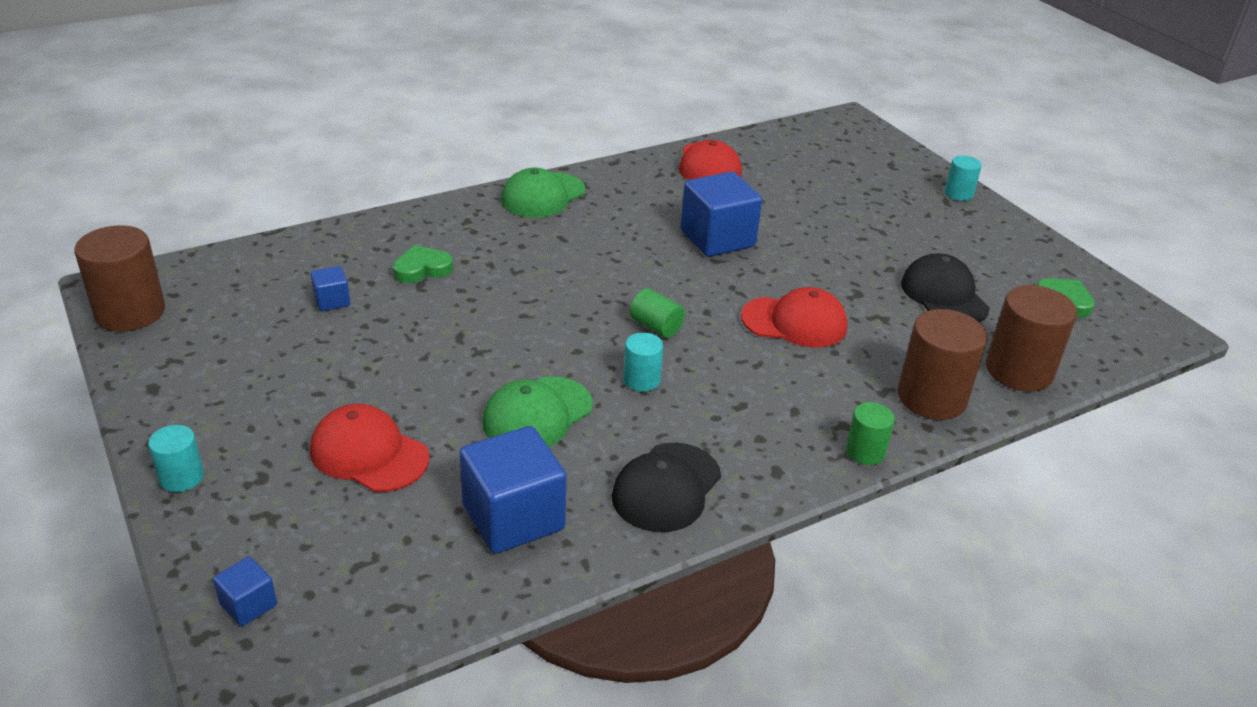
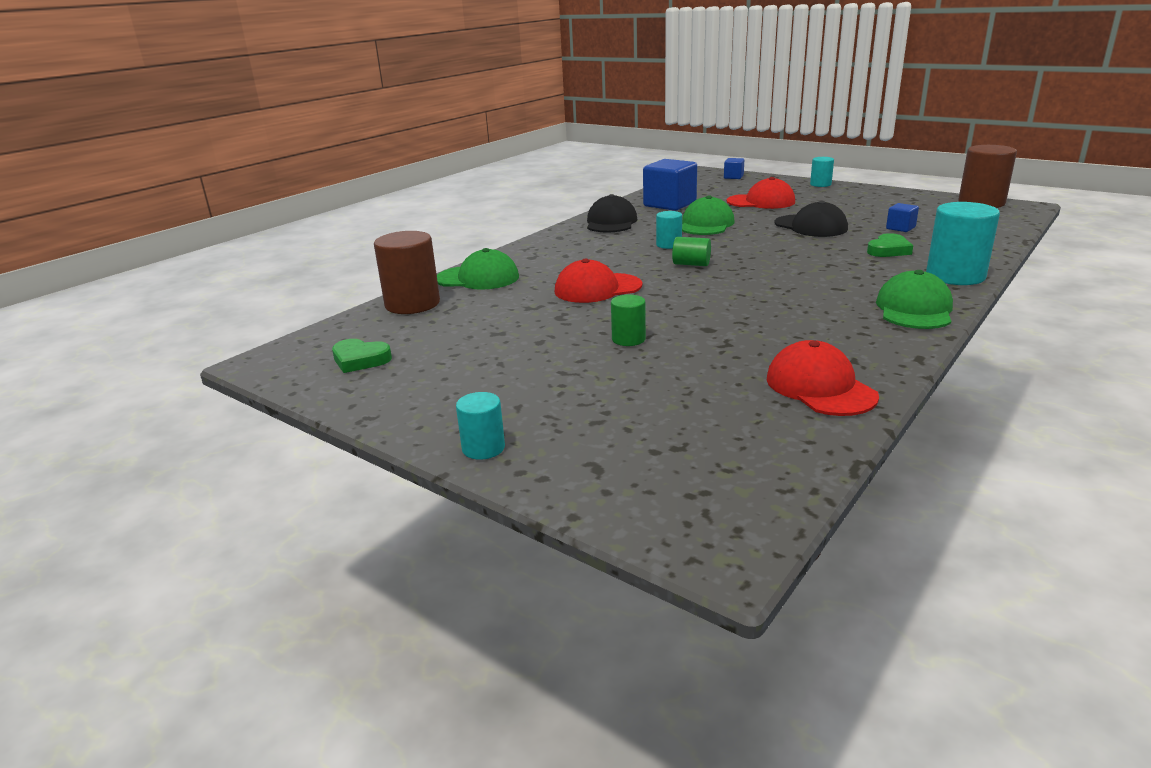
camera: 160 degrees right, 10 degrees down
(439, 214) = (955, 276): none -> turquoise cylinder
(717, 239) = (716, 321): blue cube -> none
(865, 452) = (513, 251): green cylinder -> green cylinder (628, 339)
(932, 398) = (478, 278): brown cylinder -> green cap
(944, 295) = (481, 334): black cap -> black cap (810, 226)

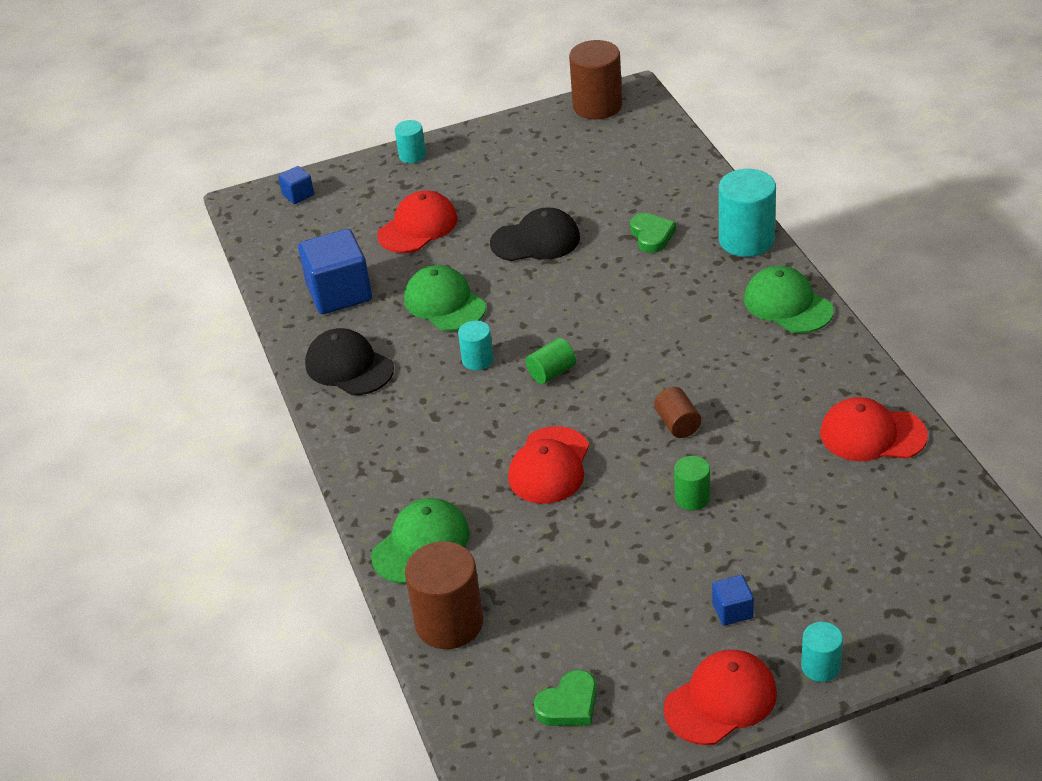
camera: 55 degrees left, 15 degrees up
(405, 414) = (721, 700): none -> red cap
(703, 312) = (677, 424): none -> brown cylinder
(900, 228) = (606, 193): blue cube -> blue cube (732, 610)

